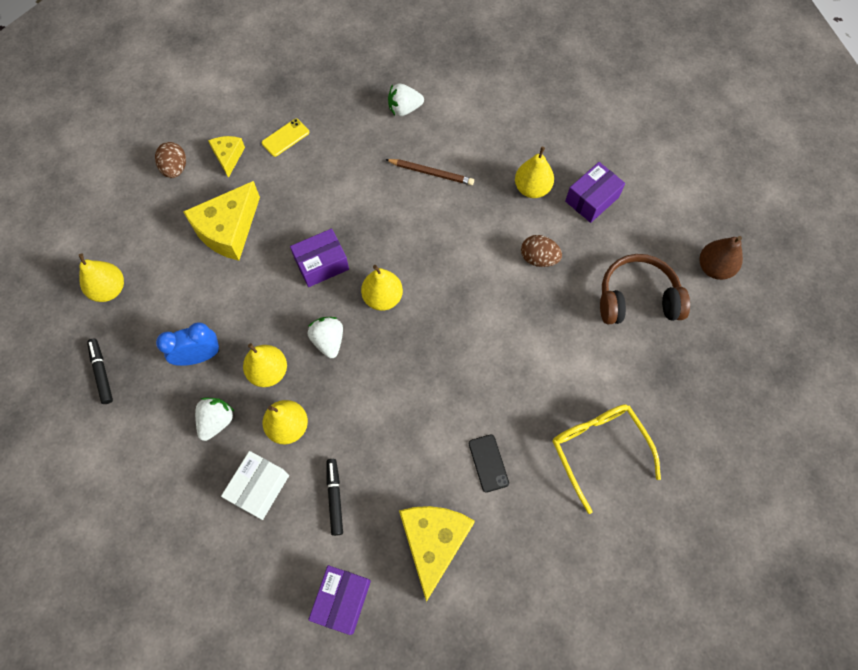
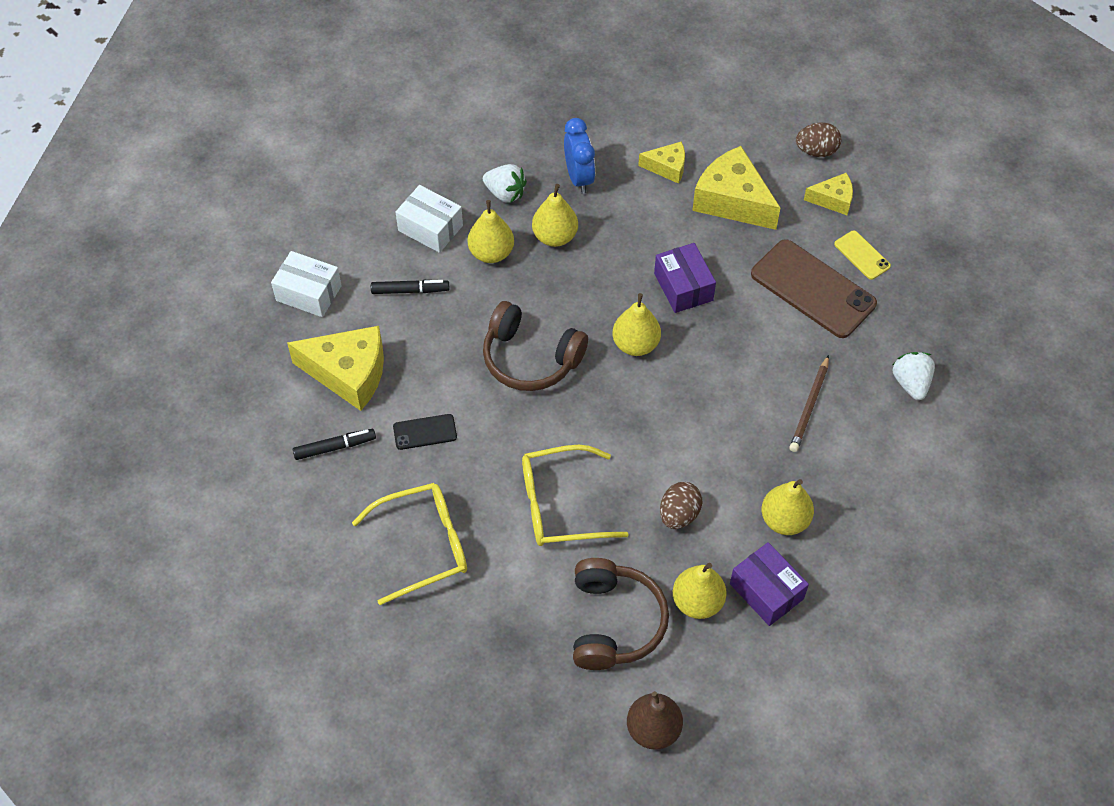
camera: 95 degrees right, 10 degrees down
(102, 373) = (569, 101): black marker -> black marker (335, 447)
(109, 289) = (663, 101): yellow pear -> yellow pear (697, 602)
(189, 282) = (667, 167): none -> yellow cheese
(320, 171) = (813, 289): none -> brown phone
(328, 341) = (586, 290): white strawberry -> none
(342, 600) = (309, 293): purple box -> white box
(403, 381) = (530, 358): none -> brown headphones
(543, 345) = (560, 505): none -> yellow glasses

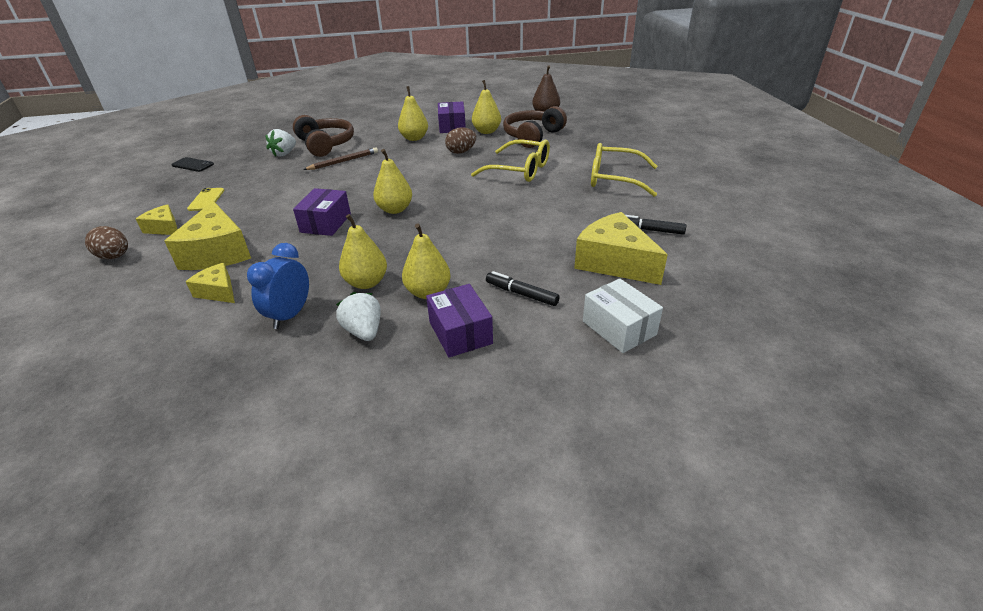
camera: 145 degrees left, 20 degrees down
(425, 432) = (577, 217): black phone -> black phone (192, 165)
(430, 228) = (460, 333): white box -> purple box
(530, 358) = (469, 225): brown headphones -> brown headphones (325, 144)
(813, 289) = (259, 196): brown phone -> none

